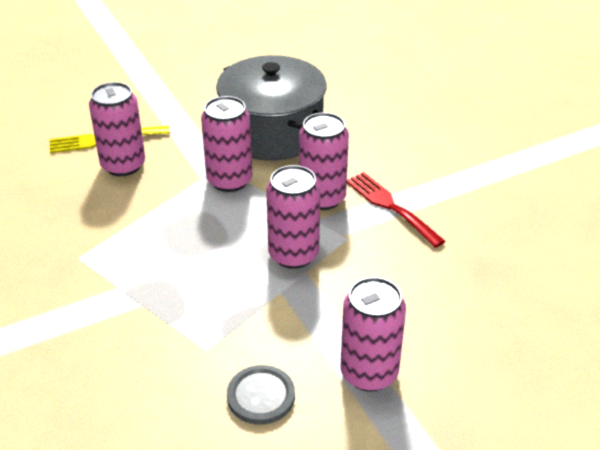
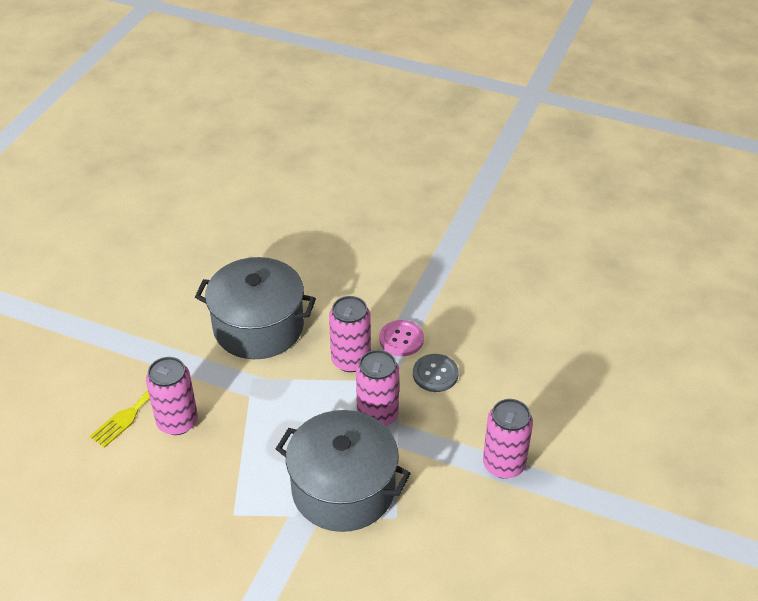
camera: 40 degrees left, 5 degrees up
(189, 295) = (343, 489): none -> grey pot
(229, 180) = (272, 385): pink can -> none
(261, 396) = (460, 522): grey button -> grey button (435, 374)
(391, 206) = (401, 339): red fork -> pink button

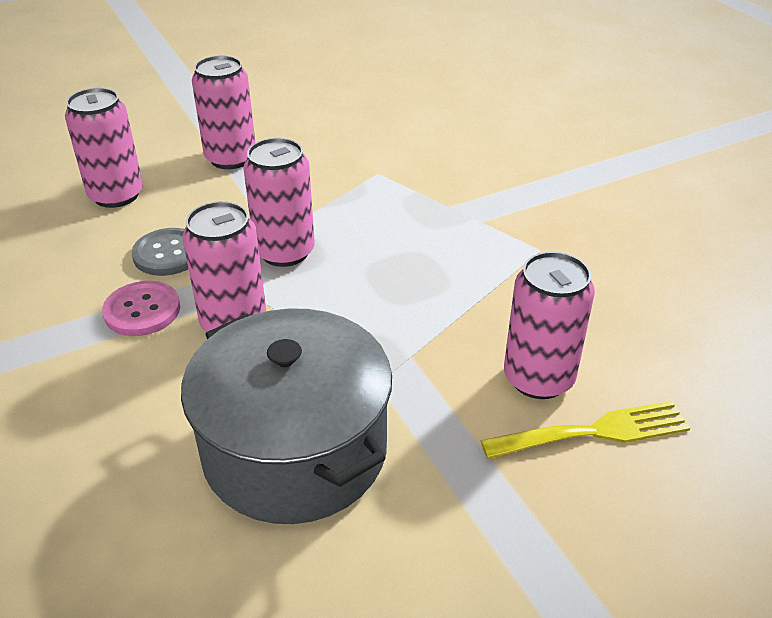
camera: 140 degrees left, 5 degrees down
(343, 489) = (402, 213): grey pot -> none
(522, 390) = (116, 195): none -> pink can

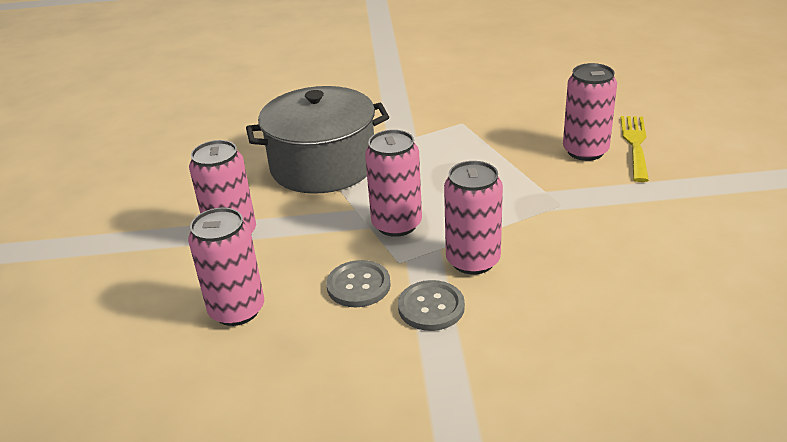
camera: 65 degrees left, 5 degrees down
(142, 310) = (431, 307): pink button -> grey button
(295, 450) = (618, 251): grey pot -> grey pot (323, 165)

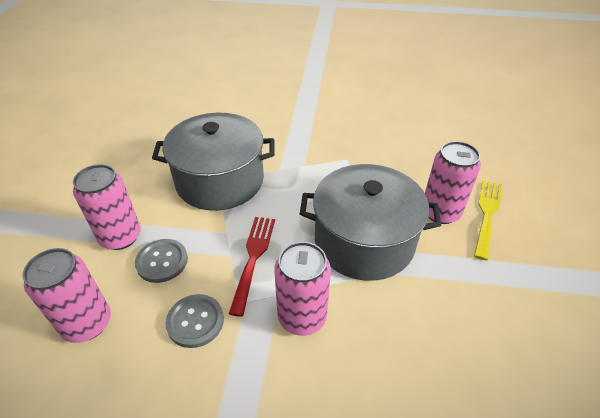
camera: 10 degrees right, 10 degrees up
(396, 224) = (253, 258): pink can -> red fork
(431, 307) = (246, 365): grey button -> grey button (162, 261)
(512, 189) = (364, 241): none -> grey pot

